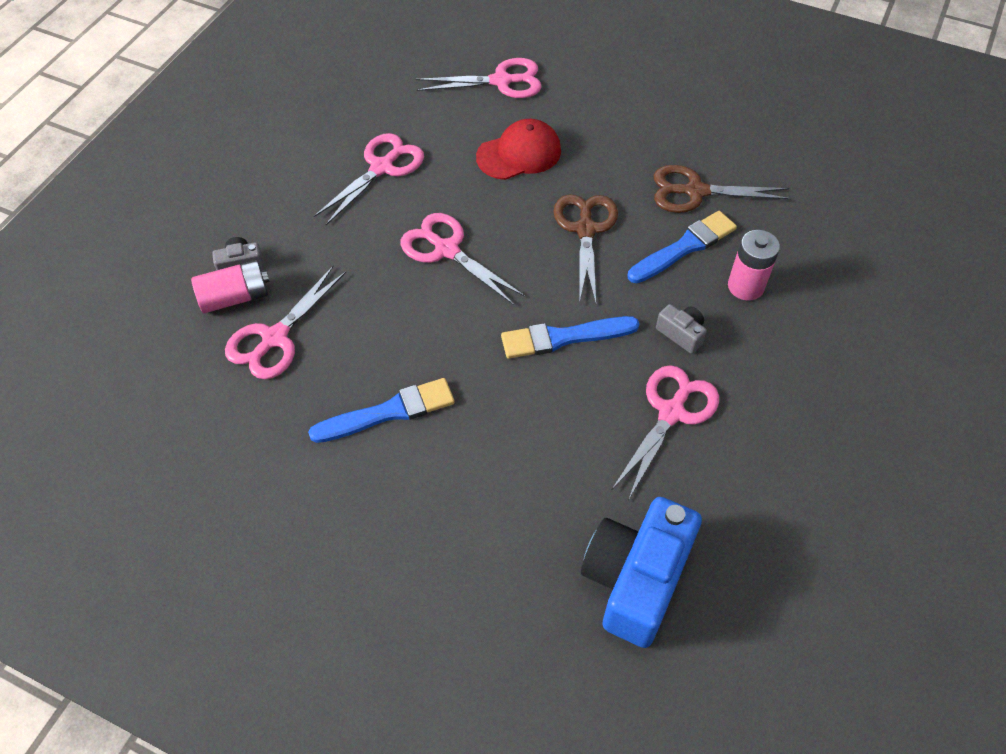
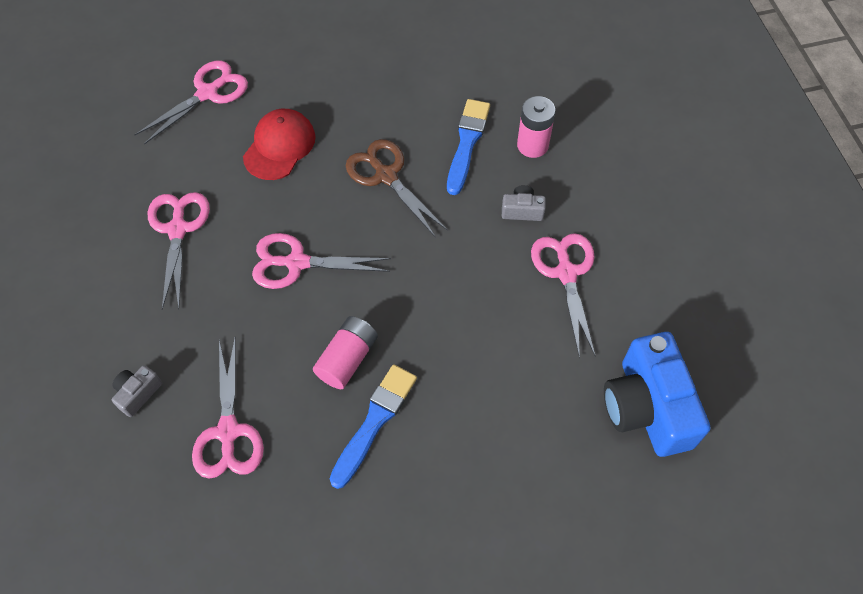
camera: 40 degrees left, 5 degrees up
(235, 297) = (160, 424): pink battery -> pink battery (347, 359)
(564, 337) = (446, 270): blue brush -> none
(695, 191) = (436, 94): brown scissors -> none

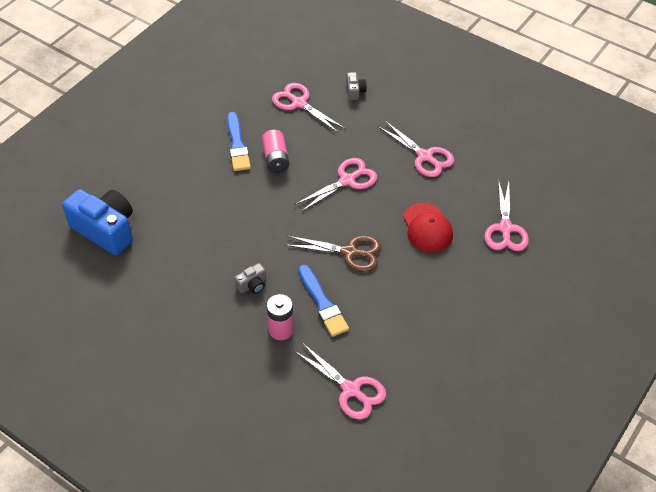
camera: 140 degrees right, 10 degrees down
(566, 273) = (198, 267): pink scissors -> pink scissors (351, 390)

